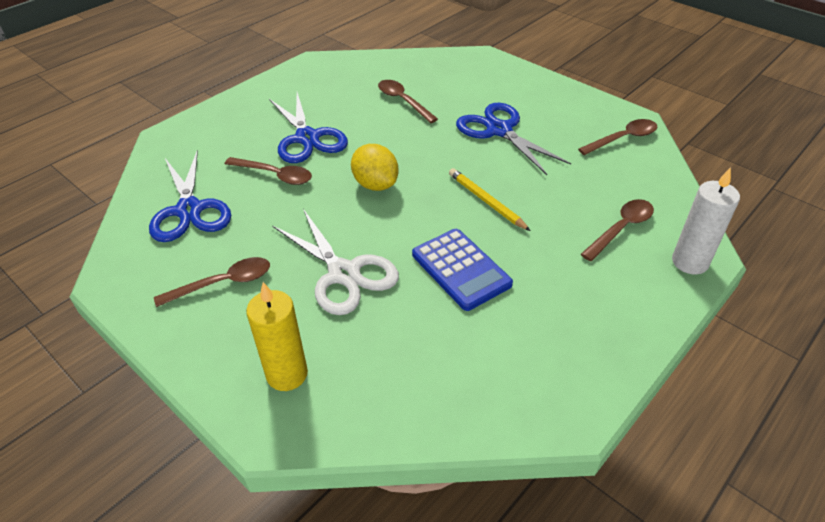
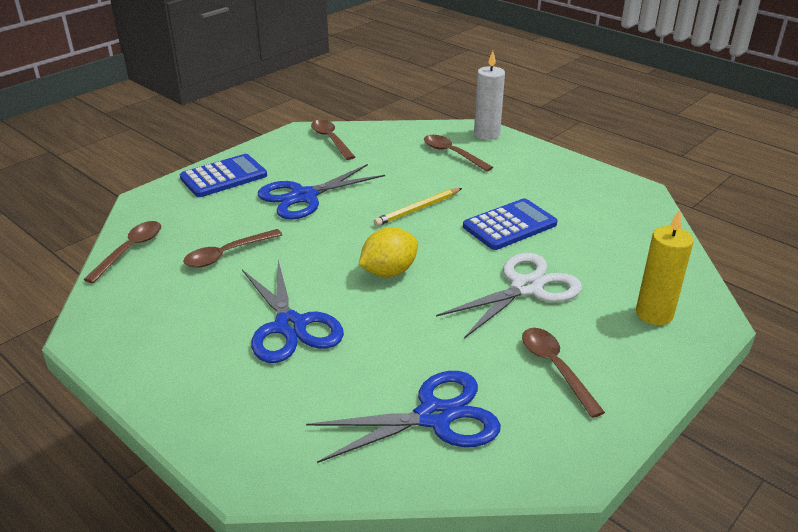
camera: 90 degrees left, 10 degrees down
(275, 175) = (366, 347): brown spoon -> brown spoon (130, 250)
(307, 138) = (290, 326): blue scissors -> blue scissors turned 90 degrees clockwise
(526, 86) = (224, 177): none -> blue calculator

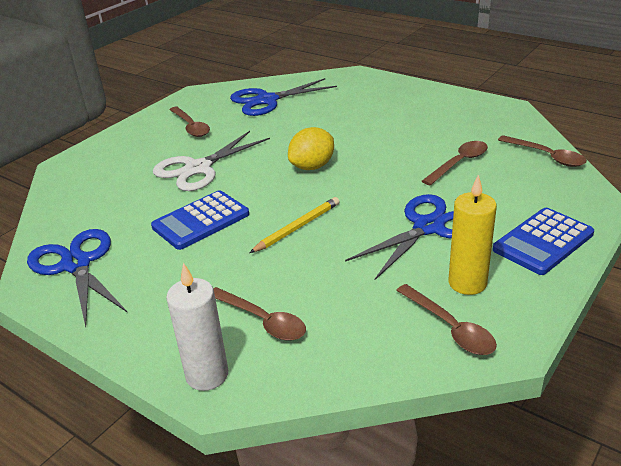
camera: 175 degrees right, 0 degrees up
(130, 250) = (547, 156): brown spoon -> brown spoon turned 60 degrees counterclockwise
(290, 326) = (372, 126): blue scissors -> blue scissors (76, 264)
(654, 314) = (105, 163): yellow candle -> yellow candle (467, 283)

